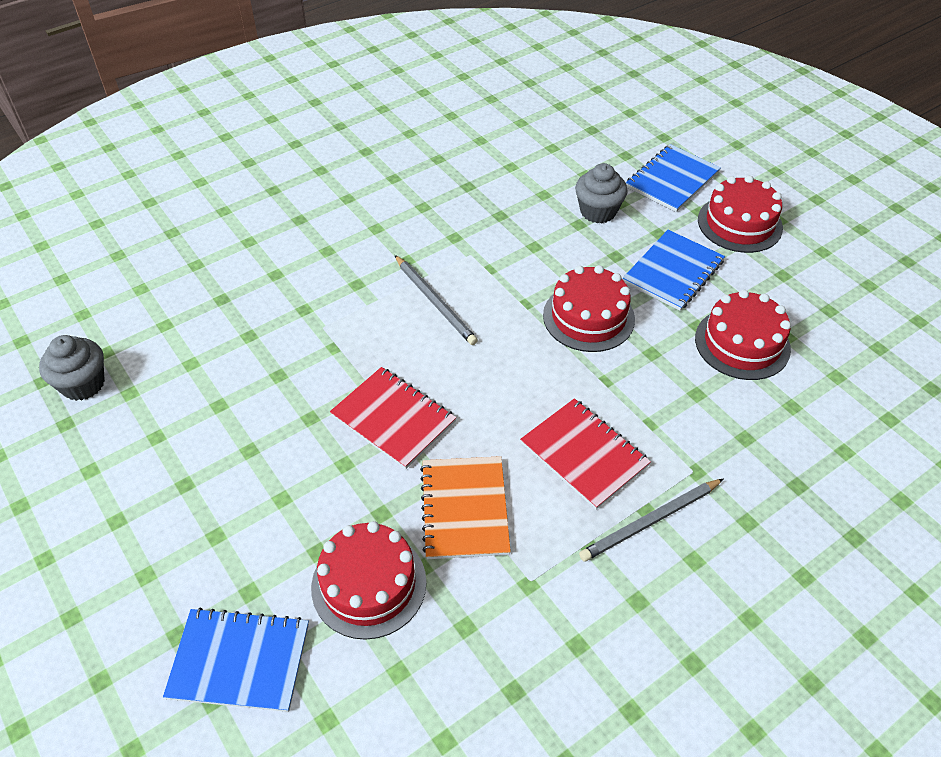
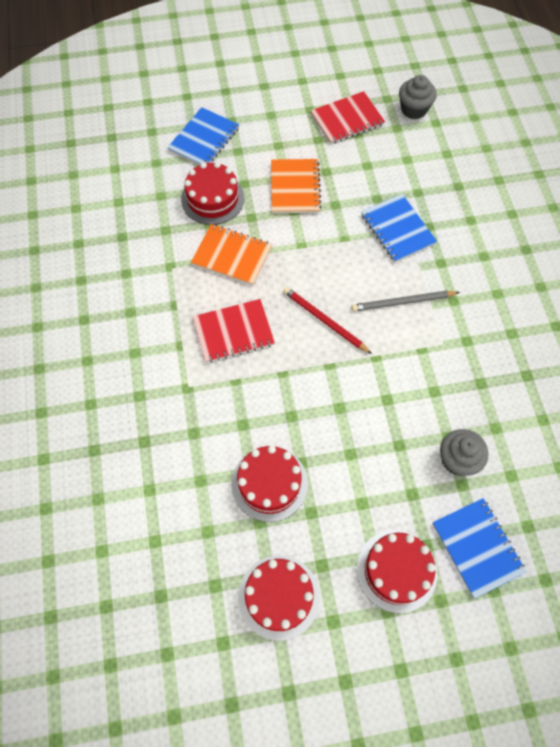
camera: 115 degrees right, 15 degrees up
(298, 478) = (295, 187): none -> orange notebook
(393, 419) = (313, 244): red notebook -> red notebook (347, 119)
(506, 365) = (324, 321): none -> red pencil
(588, 317) = (344, 392): red cake -> red cake (279, 597)
(650, 521) = (170, 343): grey pencil -> none
(673, 272) = (363, 478): blue notebook -> blue notebook (398, 229)

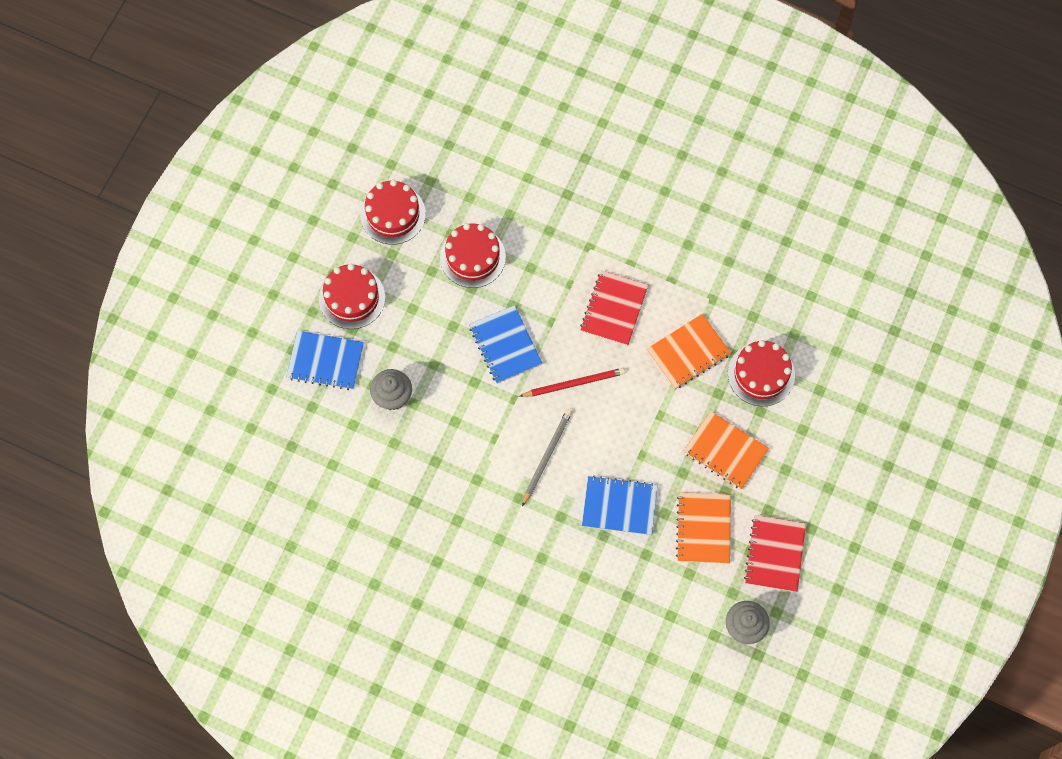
camera: 125 degrees right, 5 degrees up
(204, 139) = (837, 408): blue notebook -> blue notebook (505, 345)
(366, 169) = (703, 528): none -> orange notebook

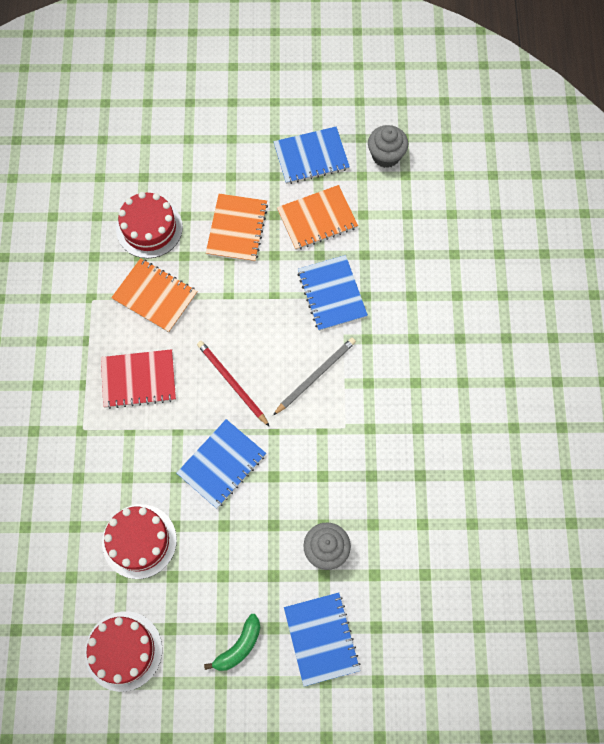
camera: 115 degrees left, 0 degrees up
(352, 298) = (239, 646): red cake -> green banana
(547, 456) = (315, 376): grey pencil -> grey pencil turned 135 degrees clockwise
(775, 554) = (311, 156): red notebook -> blue notebook

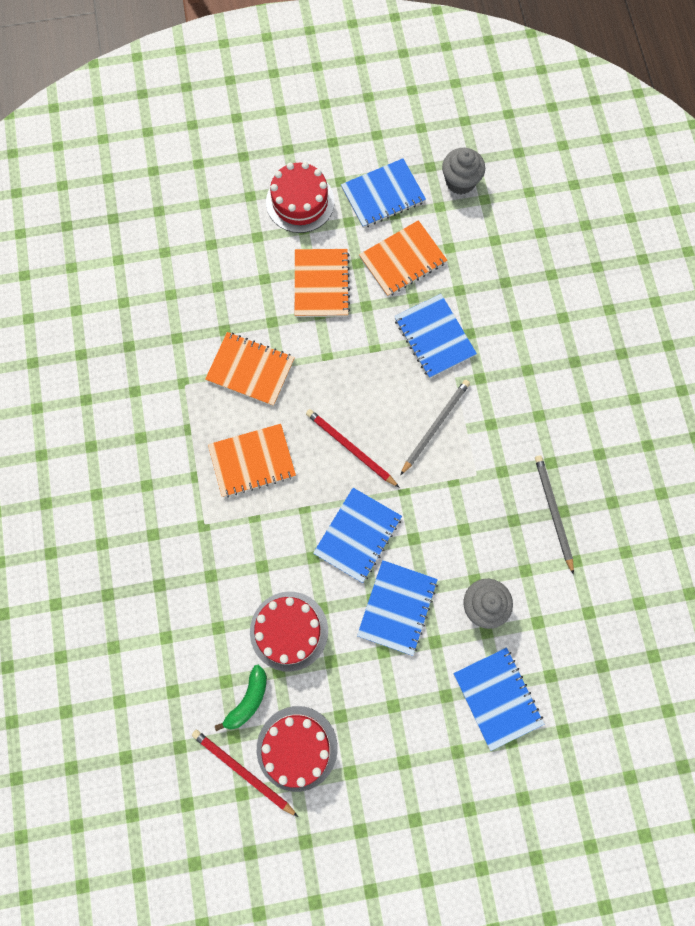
camera: 10 degrees left, 5 degrees up
(69, 663) = (242, 771): none -> red pencil
(139, 379) = (252, 461): red notebook -> orange notebook
(149, 228) = (229, 298): red cake -> red cake (300, 202)
(239, 646) = (415, 721): green banana -> green banana (248, 700)
(244, 537) = (397, 607): none -> blue notebook
(410, 474) = (553, 512): none -> grey pencil

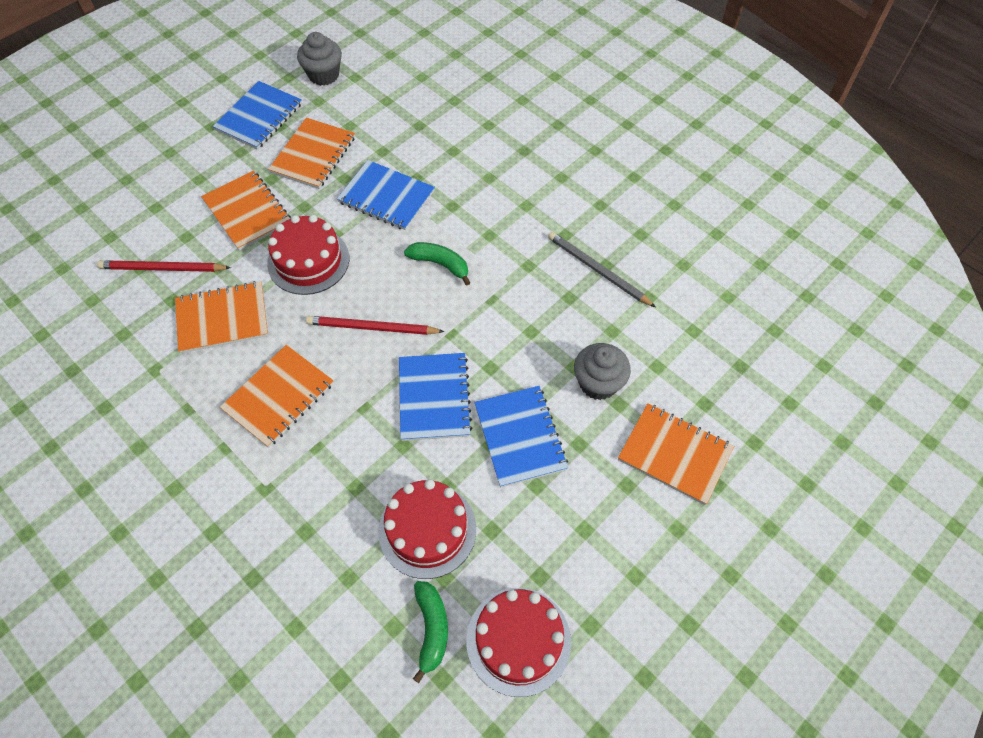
camera: 35 degrees left, 15 degrees down
(242, 771) = (477, 708): red pencil -> red pencil (162, 268)
(300, 202) = (181, 160): red cake -> red cake (308, 261)
(435, 426) = (440, 264): grey pencil -> green banana
(497, 698) = (674, 454): blue notebook -> orange notebook

